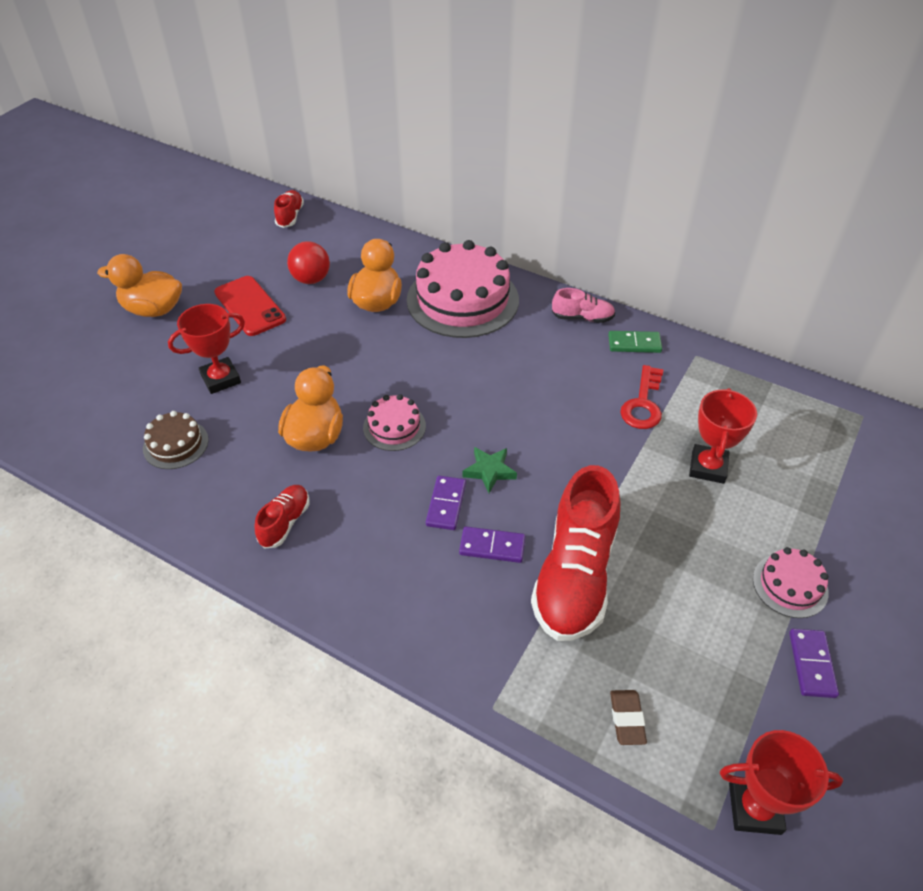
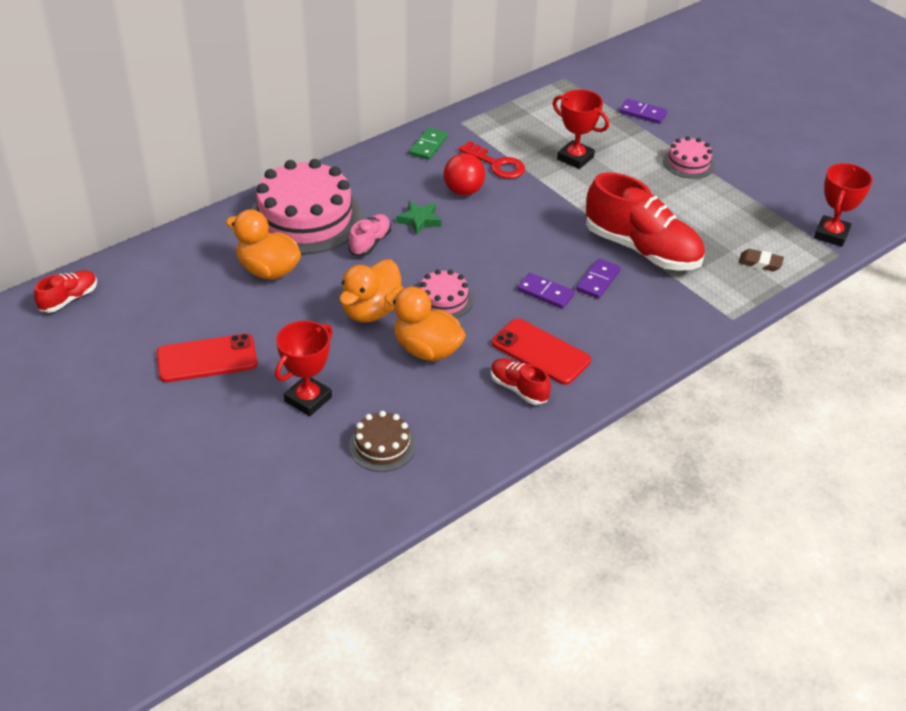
camera: 70 degrees left, 5 degrees down
(153, 310) = (154, 435): orange duck -> orange duck (371, 311)
(221, 379) = (308, 399): red trophy -> red trophy turned 45 degrees clockwise
(290, 216) = (69, 299): red shoe -> red shoe turned 105 degrees clockwise
(311, 279) = (197, 306): red ball -> red ball (463, 191)
(348, 526) = (540, 352): none -> red phone
(489, 471) = (523, 261): green star -> green star (419, 220)
(582, 318) = (379, 161): pink shoe -> pink shoe (370, 243)
(811, 664) = (747, 178): purple domino -> purple domino (642, 113)

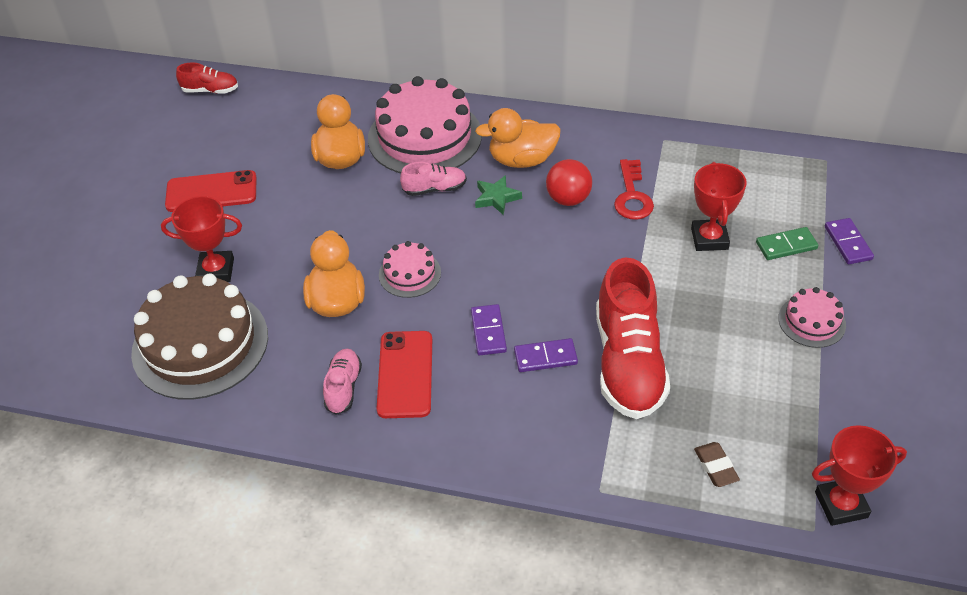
camera: 55 degrees right, 5 degrees up
(207, 359) = (211, 192): red phone -> red phone turned 45 degrees counterclockwise
(371, 311) = (351, 241): orange duck -> orange duck (522, 160)
(382, 446) = (200, 344): brown cake -> brown cake, size x2.06
(428, 146) = (604, 142): green domino -> green domino (786, 246)
(518, 389) = (343, 387): red shoe -> pink shoe

